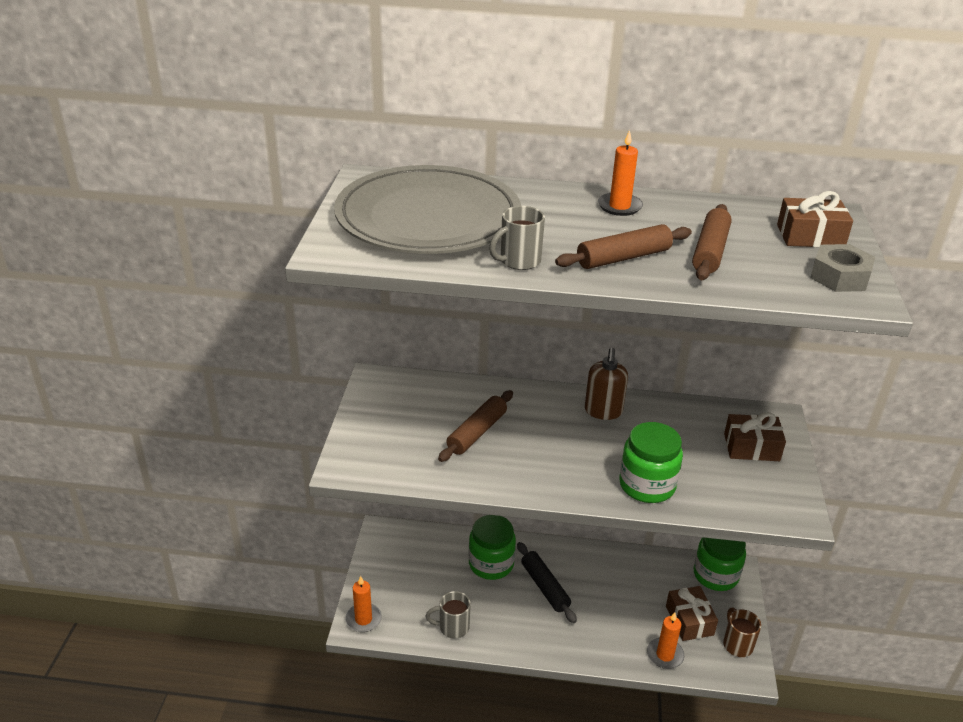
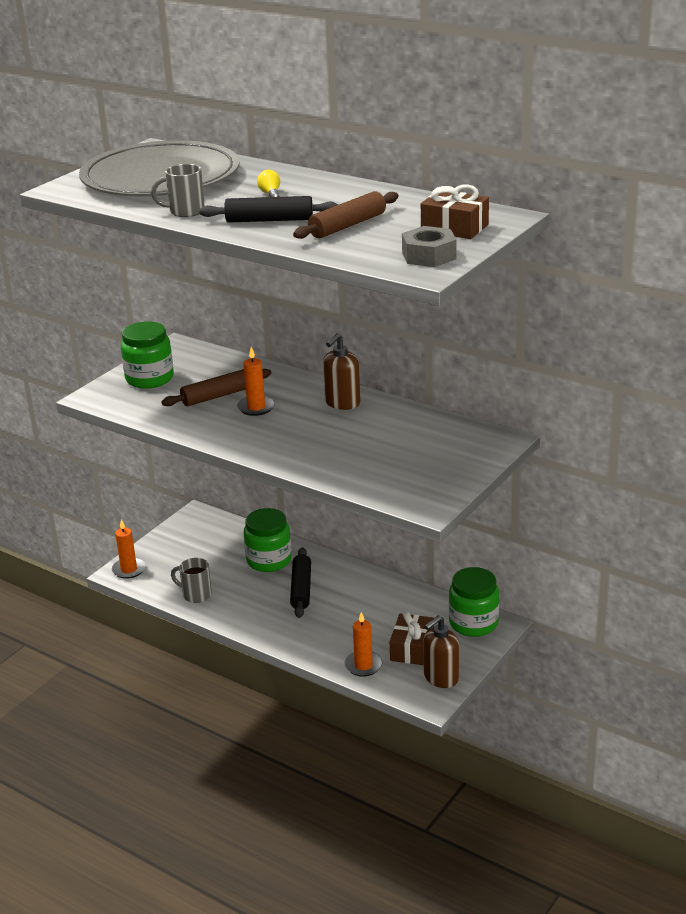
camera: 30 degrees right, 5 degrees down
(576, 222) = (270, 194): none -> yellow light bulb
(619, 206) = (323, 189): orange candle -> orange candle (256, 407)
(623, 258) = (269, 220): brown rolling pin -> black rolling pin
(647, 485) = (318, 458): green jar -> green jar (149, 378)
(737, 644) = (440, 678): brown mug -> brown soap dispenser
(751, 447) = (447, 454): brown gift -> none

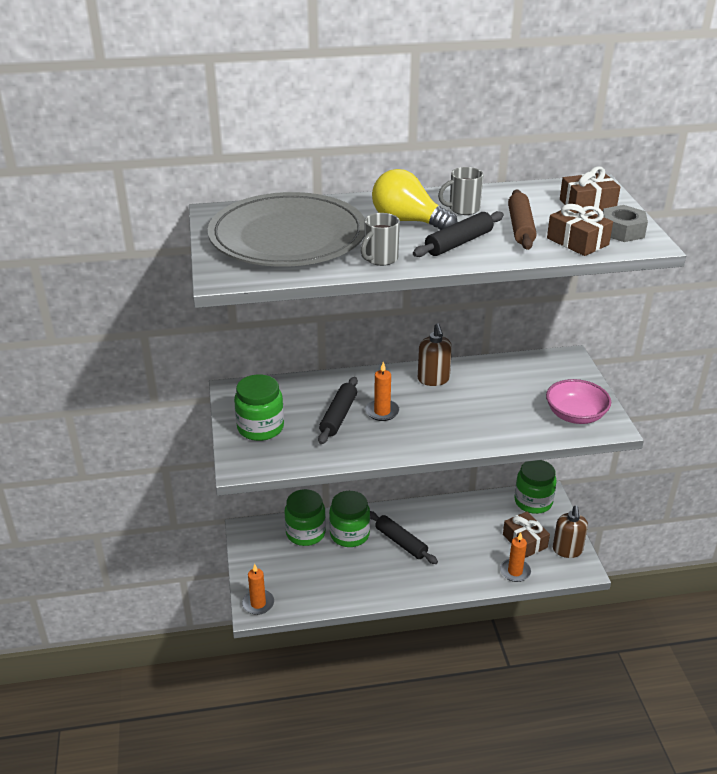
camera: 45 degrees left, 5 degrees up
(196, 595) = (337, 591): grey mug -> grey mug (463, 209)
(218, 396) = (338, 416): brown rolling pin -> black rolling pin
(236, 541) = (305, 533): none -> green jar
(270, 194) = (408, 221): yellow light bulb -> yellow light bulb, size x2.37
(367, 250) = (577, 241): none -> brown gift
(413, 483) = (575, 415): none -> pink bowl

